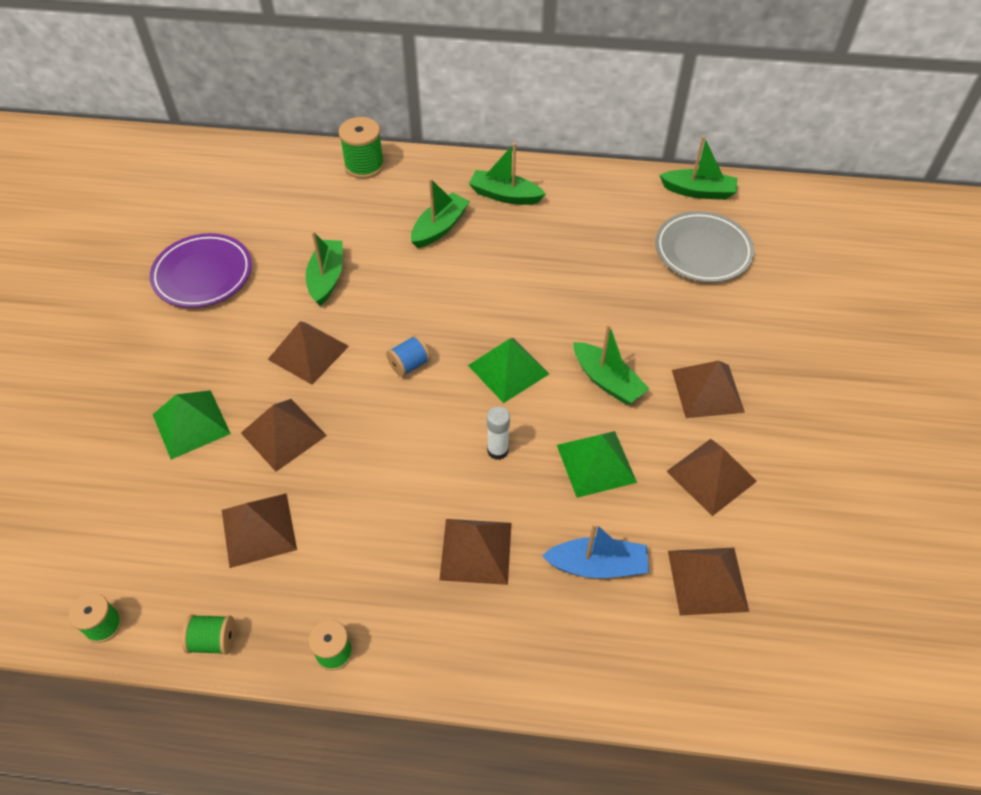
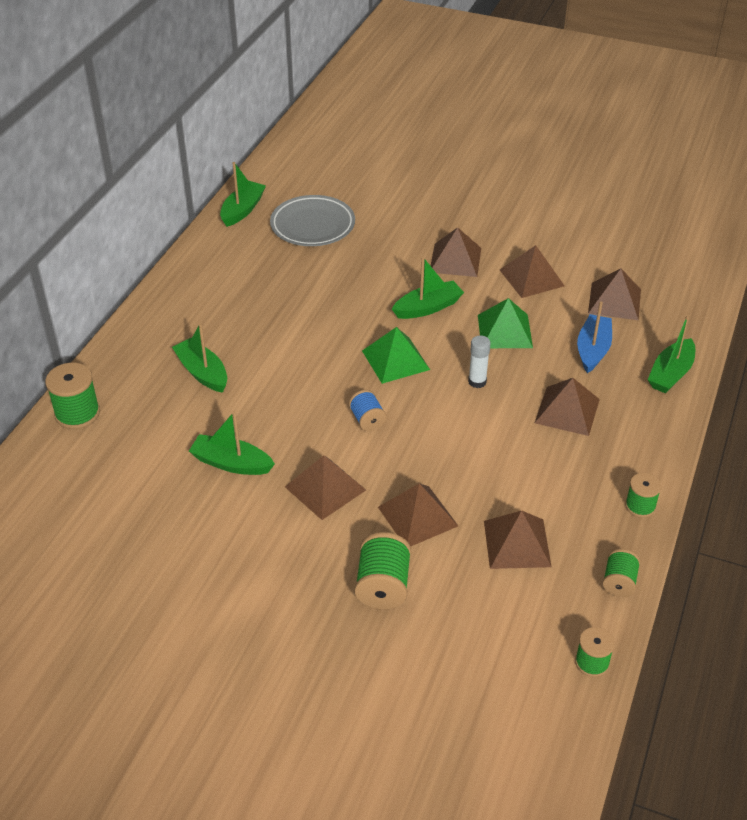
camera: 75 degrees left, 10 degrees down
(191, 424) = (383, 586): green pyramid -> green spool
(203, 275) = (178, 564): purple plate -> none
(505, 195) = (182, 322): green boat -> green boat (670, 374)

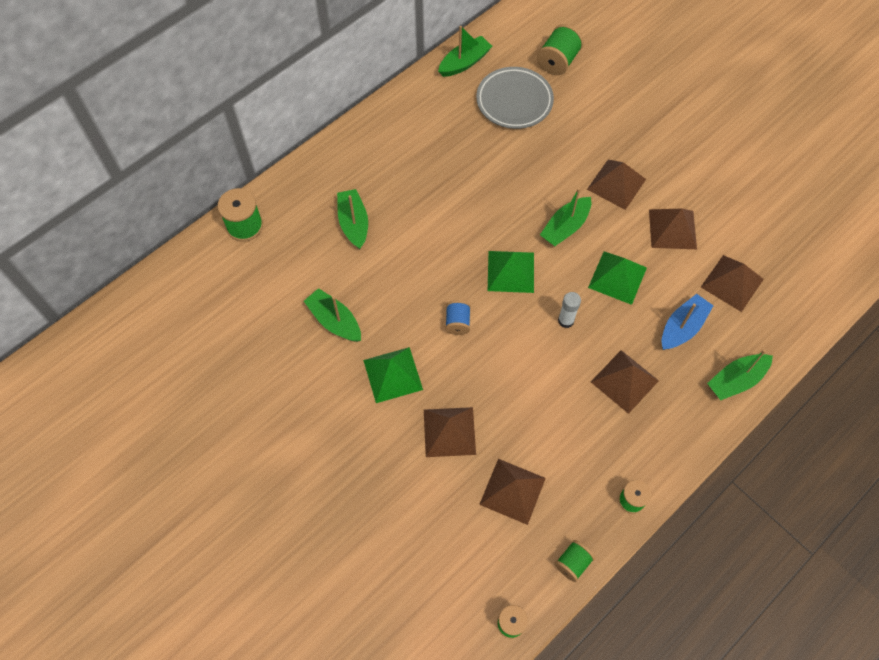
camera: 25 degrees right, 20 degrees up
(325, 488) = (393, 374): brown pyramid -> green pyramid
(383, 586) = (391, 483): green spool -> green spool (558, 61)
(428, 308) = (565, 227): green boat -> green boat turned 135 degrees clockwise

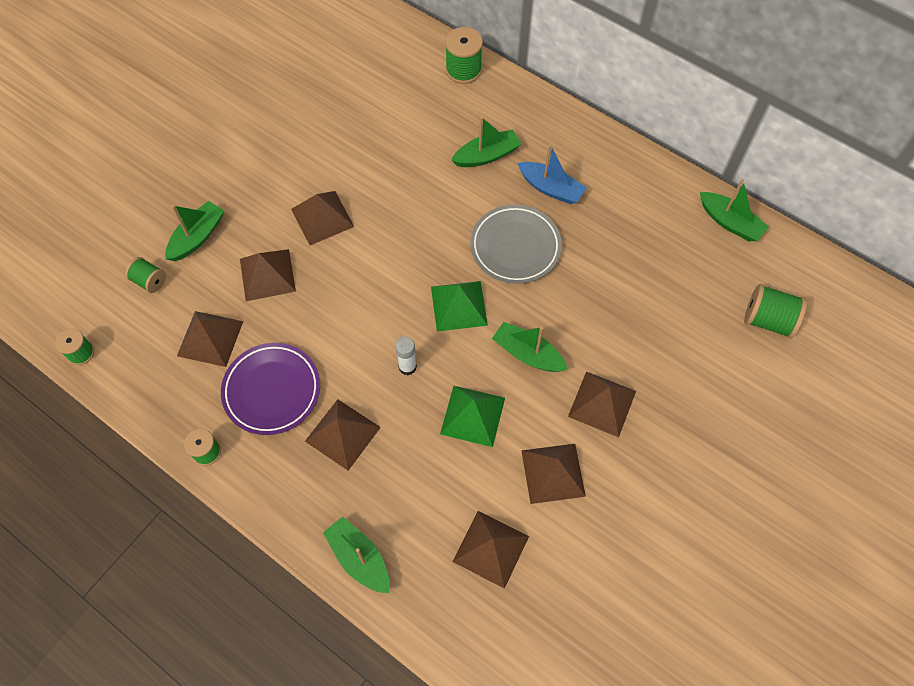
camera: 80 degrees right, 0 degrees up
(335, 321) = (373, 160): green boat -> green boat (197, 237)
(393, 374) = (322, 217): green pyramid -> brown pyramid
(457, 323) = (388, 264): blue spool -> none
(514, 101) = (690, 280): grey plate -> grey plate (515, 247)
(572, 563) = (139, 401): green spool -> green spool (149, 281)
(575, 437) = (272, 390): none -> purple plate
(682, 327) = (419, 492): blue boat -> blue boat (550, 188)

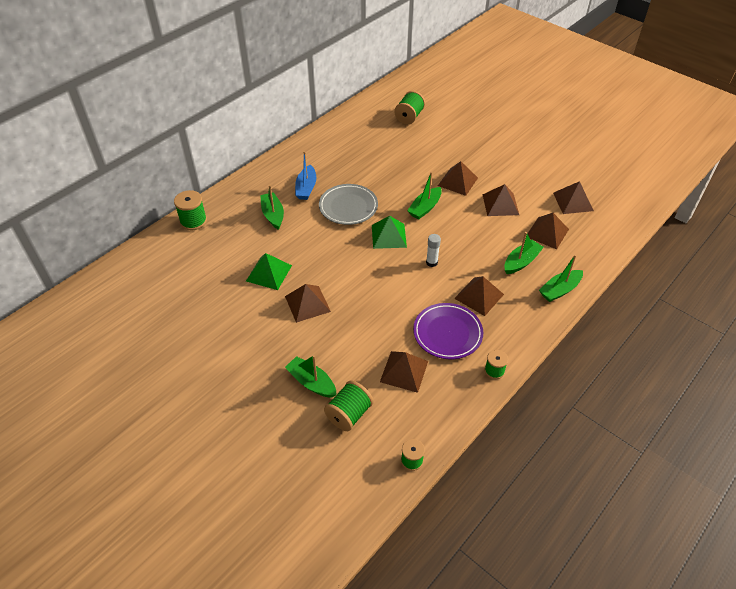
camera: 85 degrees left, 15 degrees down
(149, 281) = (349, 414): green spool -> green spool, size x1.59
(267, 275) = (353, 336): brown pyramid -> brown pyramid (573, 201)
(472, 416) = (465, 234): green pyramid -> green pyramid (269, 273)
(550, 188) = (306, 188): blue boat -> blue boat turned 150 degrees clockwise
(729, 222) = (345, 121): green boat -> green boat (521, 262)

